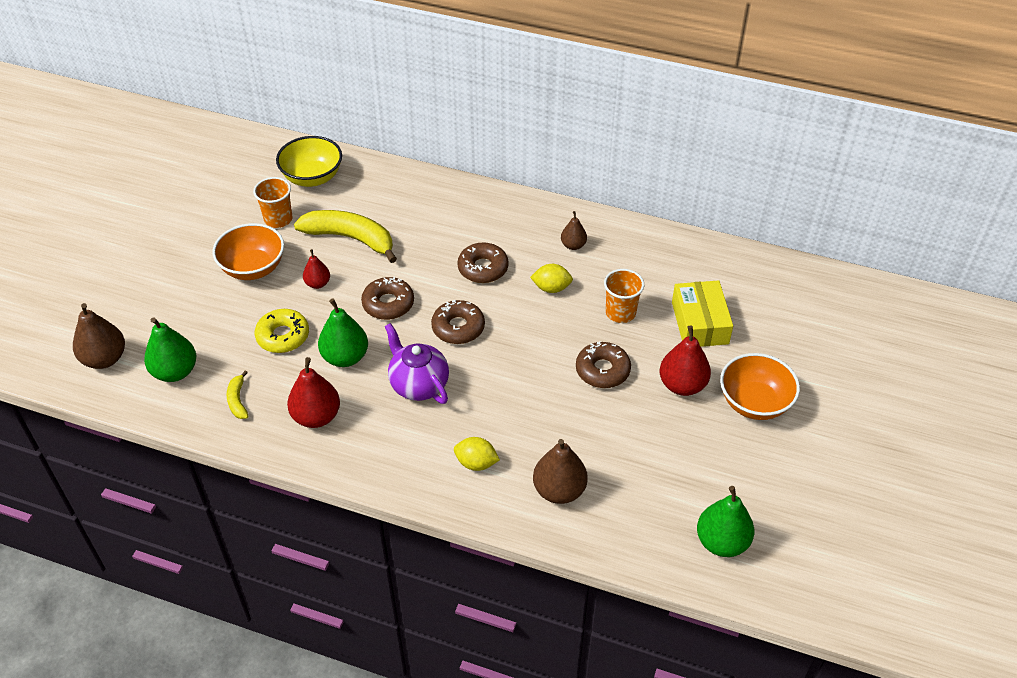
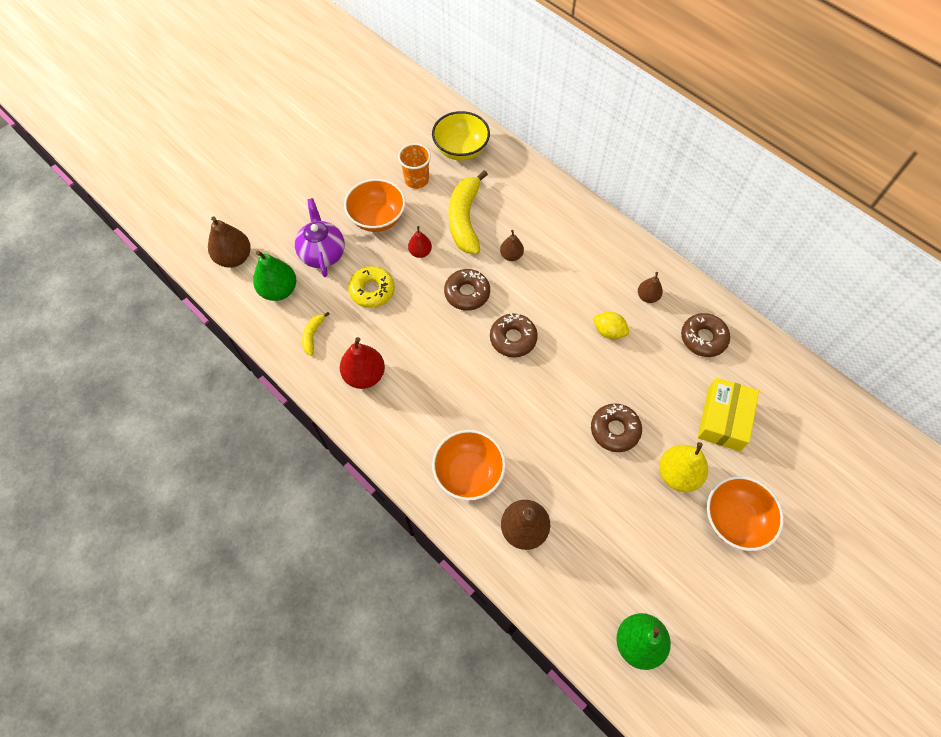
camera: 25 degrees right, 15 degrees up
(345, 357) = (411, 330): green pear -> none
(350, 238) = (465, 219): yellow banana -> yellow banana turned 135 degrees counterclockwise
(417, 255) = (511, 255): none -> brown pear
(418, 384) = (456, 379): purple teapot -> purple teapot (322, 253)
(476, 463) = (468, 473): yellow lemon -> orange bowl
(483, 268) = (559, 289): brown donut -> brown donut (703, 338)
(620, 313) = (657, 380): orange cup -> none
(682, 385) = (678, 474): red pear -> yellow pear

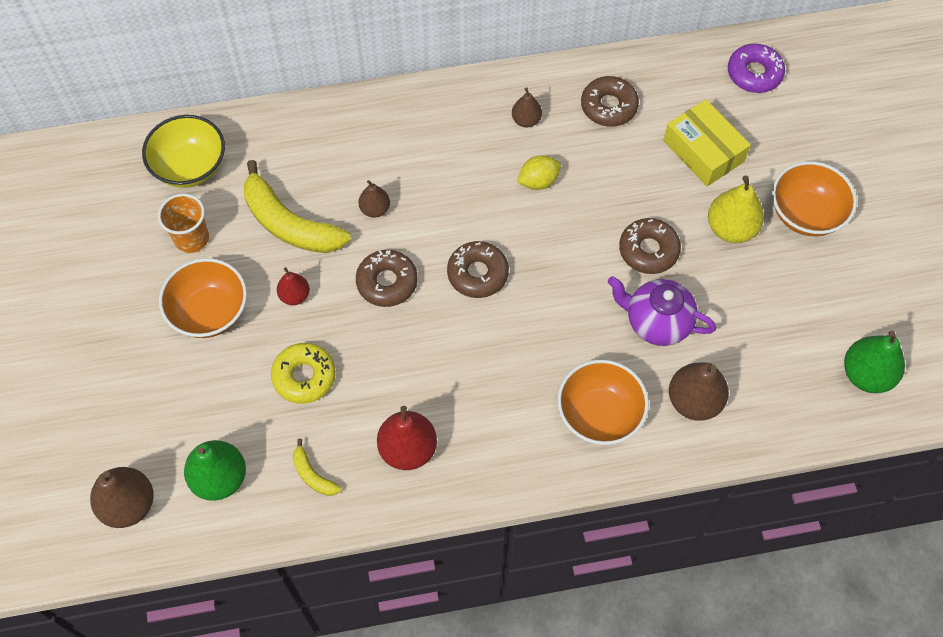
camera: 55 degrees left, 0 degrees up
(322, 253) = (208, 400): purple teapot -> purple teapot (656, 322)
(819, 415) = (754, 73): none -> purple donut

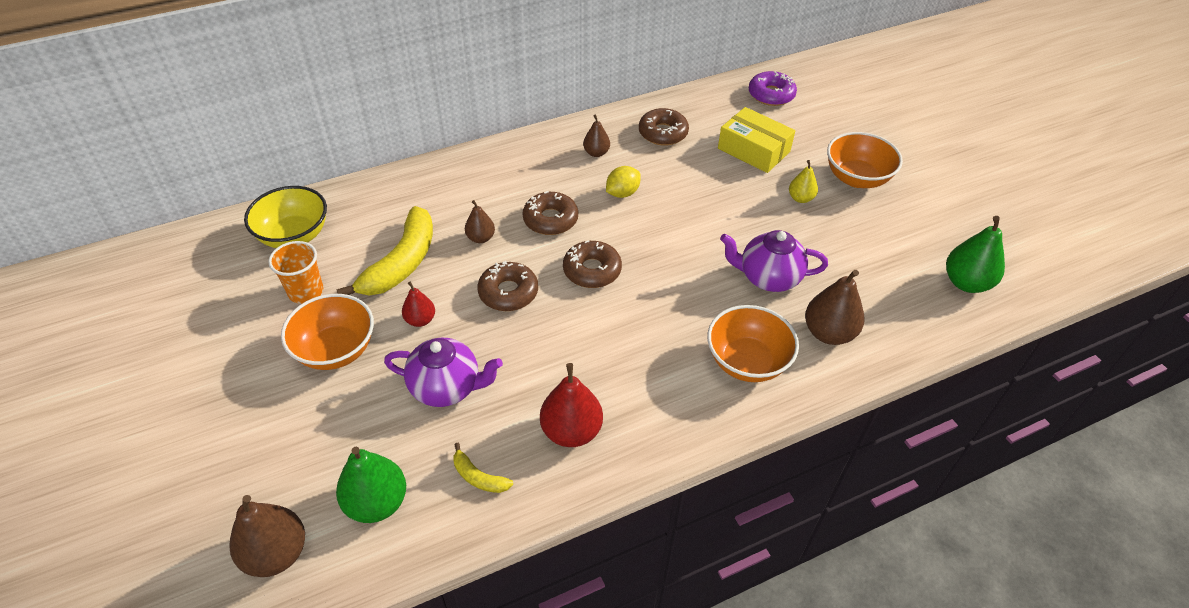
camera: 15 degrees left, 15 degrees down
(289, 224) = (401, 263): yellow banana -> yellow banana turned 90 degrees counterclockwise
(304, 376) = (447, 387): yellow donut -> purple teapot
(648, 250) = (738, 226): brown donut -> brown donut (550, 219)
(731, 228) = (800, 198): yellow pear -> yellow pear, size x0.58

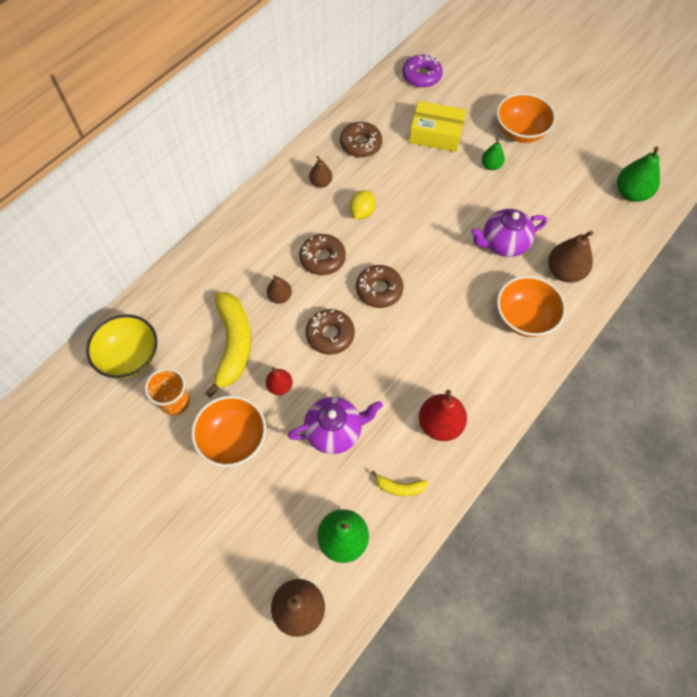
camera: 25 degrees left, 15 degrees up
(800, 198) = (491, 165): yellow pear -> green pear

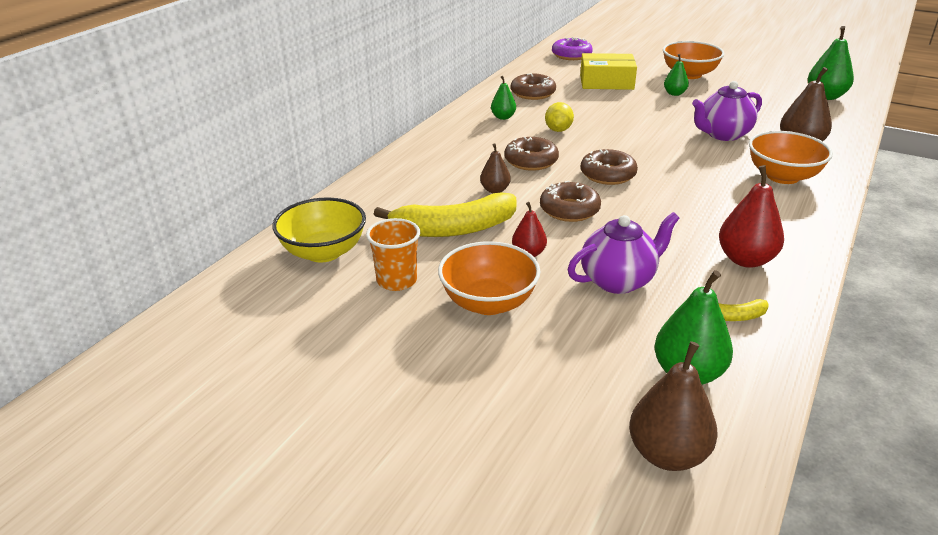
camera: 10 degrees left, 30 degrees down
(233, 344) = (454, 229): yellow banana -> yellow banana turned 90 degrees clockwise
(321, 183) = (503, 117): brown pear -> green pear

